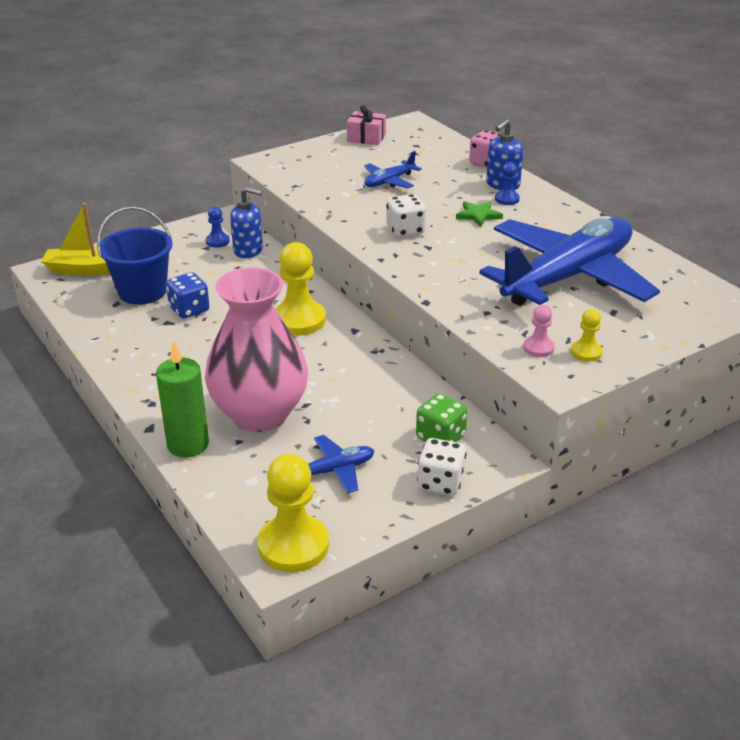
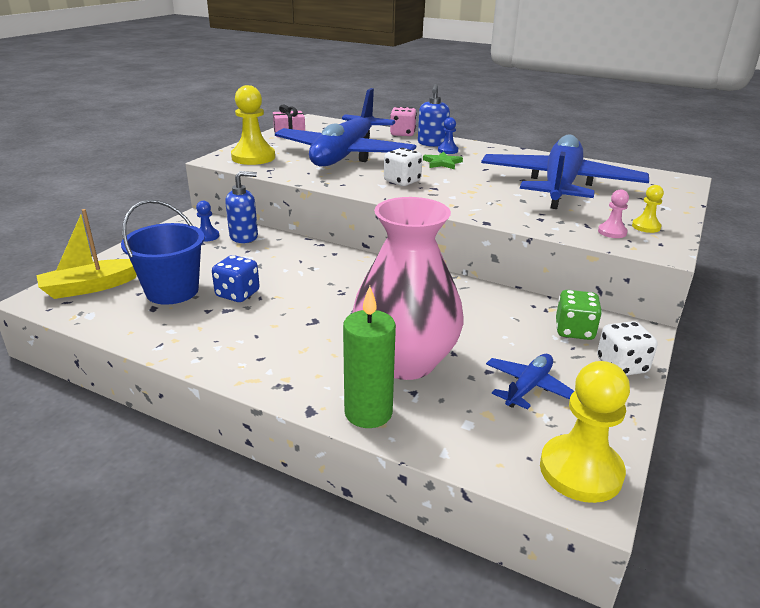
camera: 30 degrees left, 5 degrees down
(299, 320) = (350, 277): yellow pawn -> yellow pawn (253, 157)
(389, 181) = (345, 155): blue plane -> blue plane, size x2.46

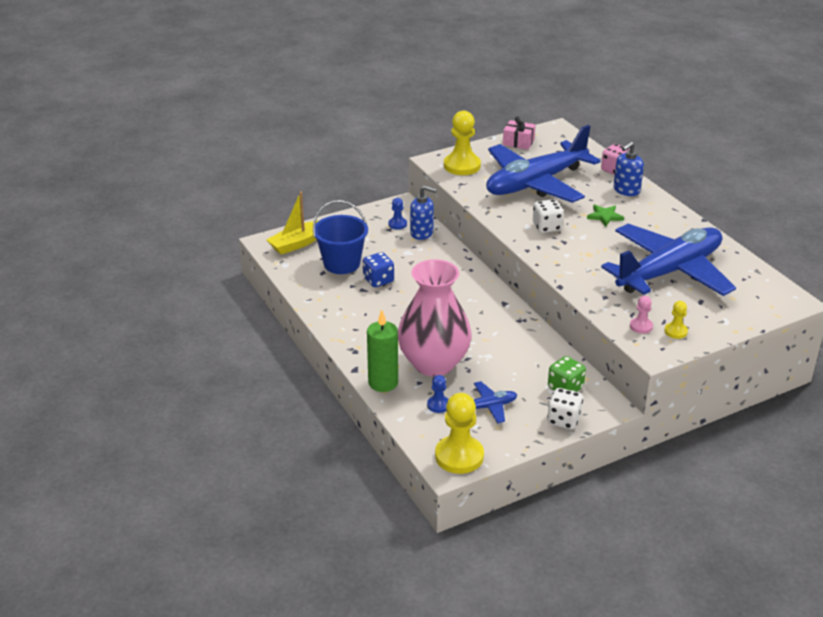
camera: 35 degrees right, 5 degrees up
(90, 287) = (297, 243): yellow boat -> yellow boat turned 45 degrees counterclockwise
(447, 150) = (628, 203): blue pawn -> blue pawn (438, 405)

